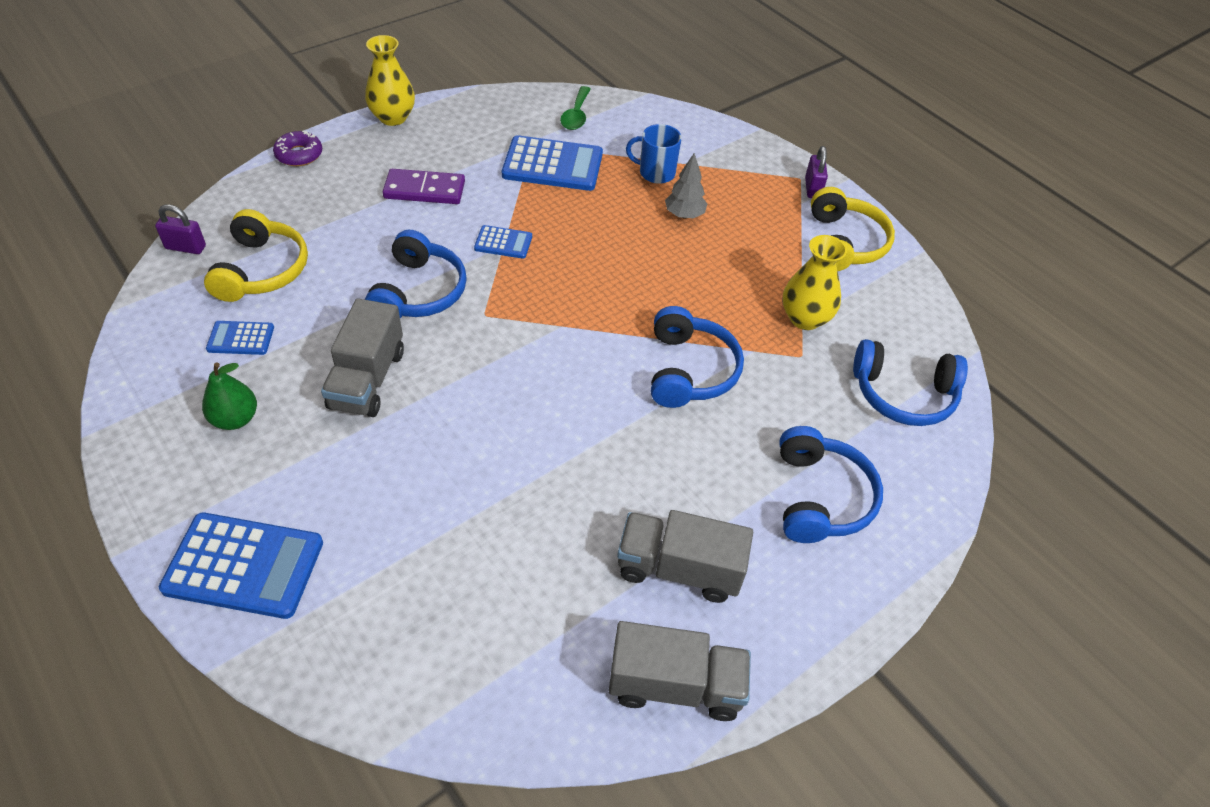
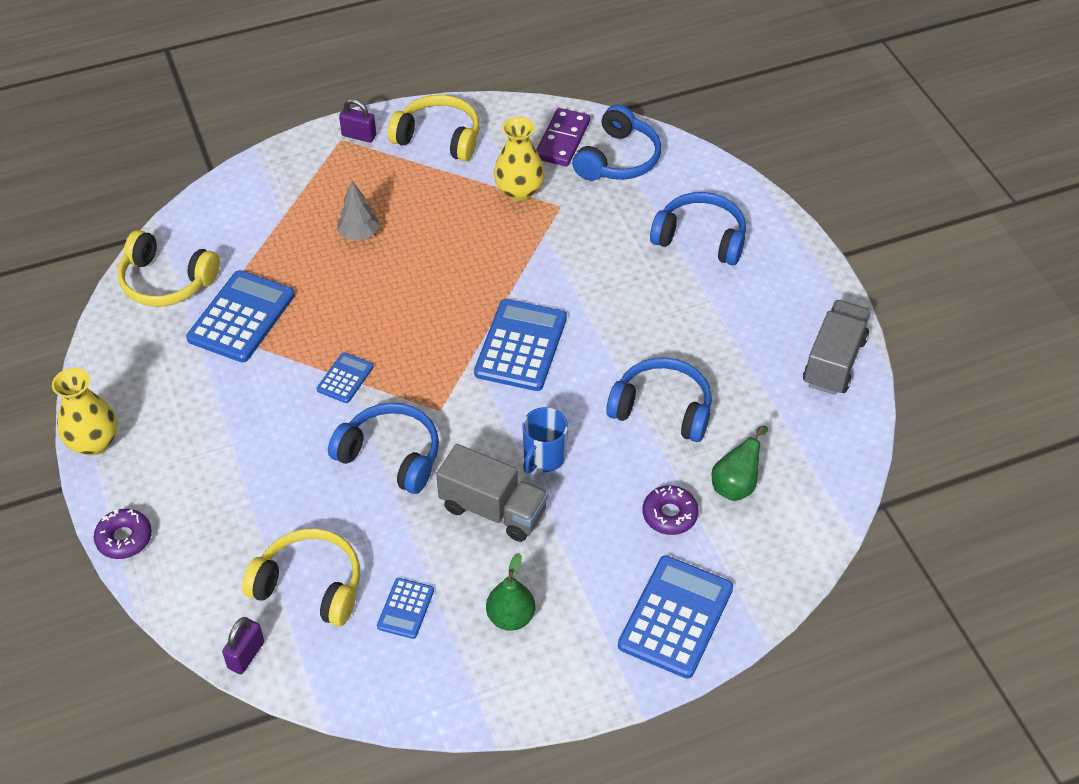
camera: 70 degrees left, 0 degrees up
(386, 536) = (669, 515): none -> purple donut
(424, 190) = (237, 430): purple domino -> purple domino (562, 140)
(443, 598) = (736, 485): none -> green pear
(576, 115) = (166, 281): green spoon -> yellow headphones
(588, 361) = (521, 346): none -> blue calculator
(656, 173) = (289, 240): blue mug -> blue mug (544, 457)
(679, 569) = (743, 336): grey truck -> none
(689, 370) = (553, 281): blue headphones -> blue headphones (662, 409)

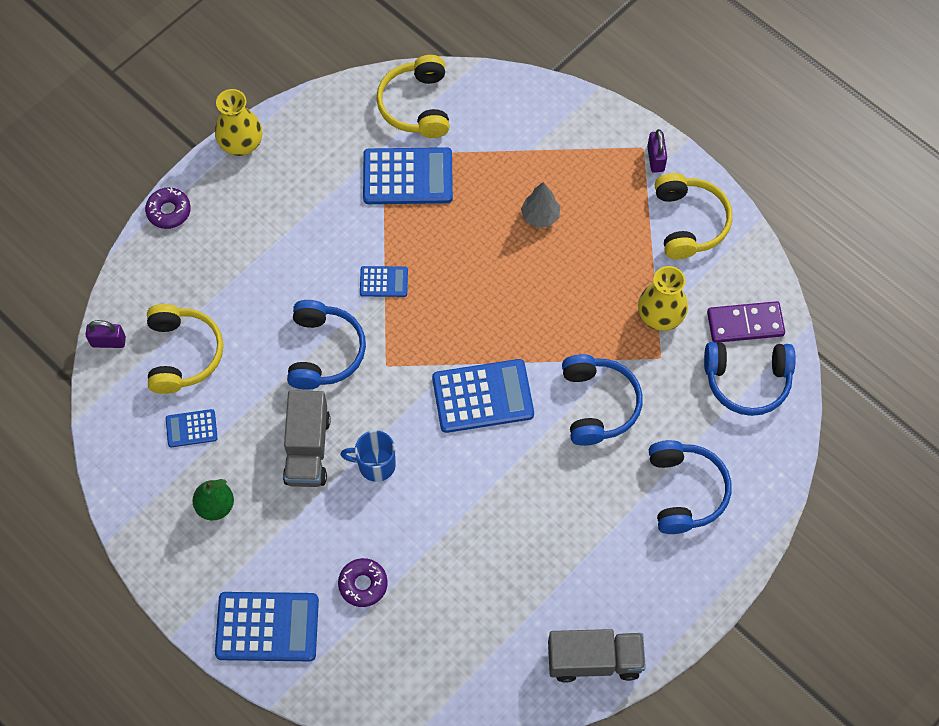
camera: 65 degrees right, 15 degrees up
(662, 409) = (469, 536): blue headphones -> blue headphones (598, 404)
(736, 485) = (417, 625): green pear -> none

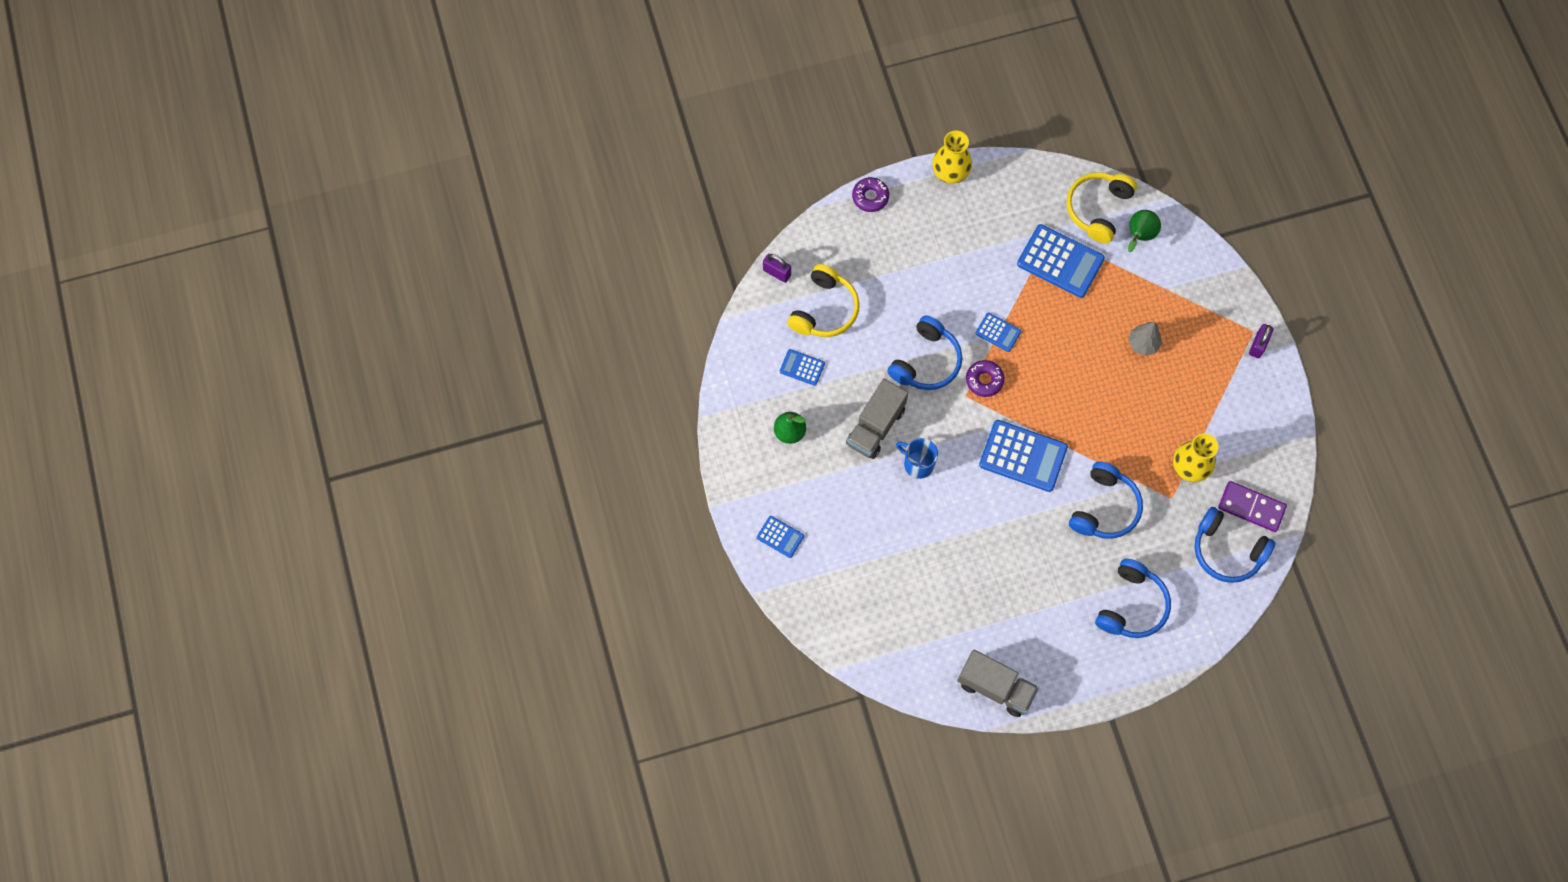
camera: 30 degrees right, 5 degrees up
(267, 627) = (780, 537): blue calculator -> blue calculator, size x0.52
(363, 584) = (862, 544): purple donut -> purple donut (984, 380)
(474, 110) = (1139, 235): none -> green pear
(689, 222) = (1254, 408): yellow headphones -> none

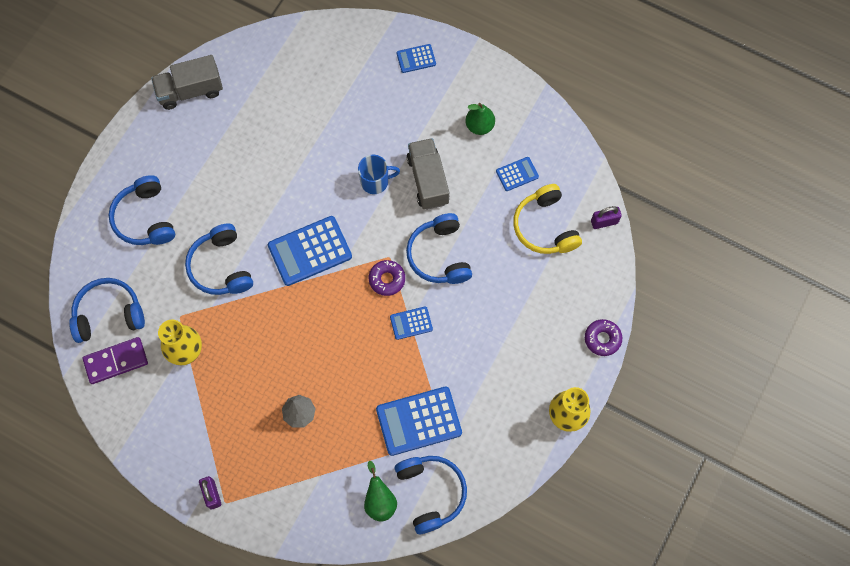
camera: 135 degrees right, 0 degrees up
(1098, 209) = (431, 493): yellow headphones -> blue headphones

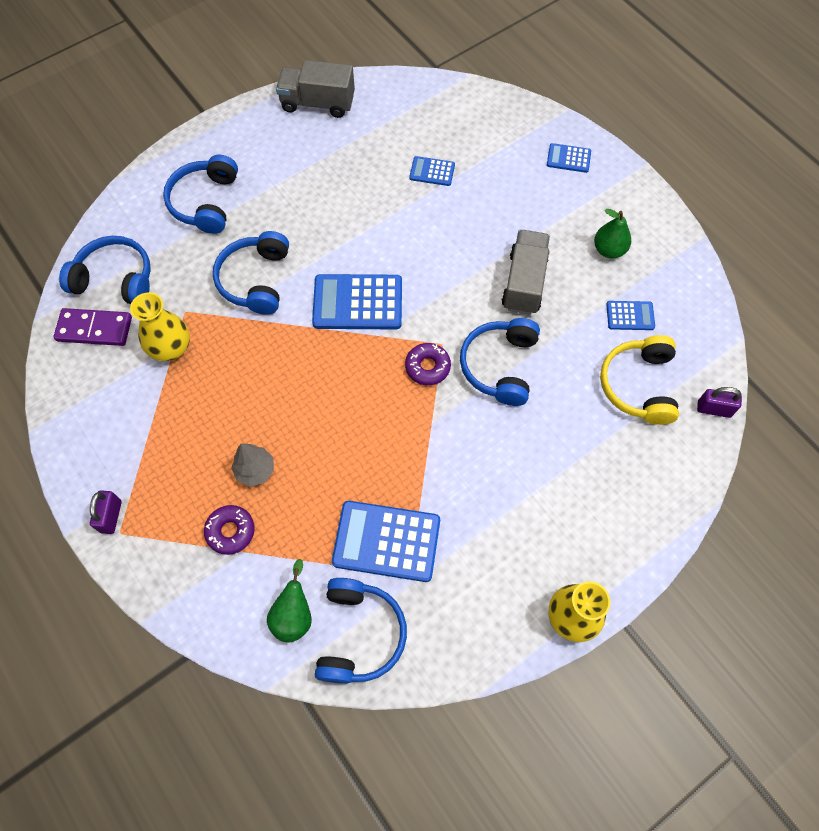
camera: 25 degrees right, 5 degrees down
(375, 182) = (465, 261): blue mug -> none
(411, 323) = (432, 426): blue calculator -> blue calculator (432, 171)
(602, 339) = (655, 544): purple donut -> purple donut (230, 531)

